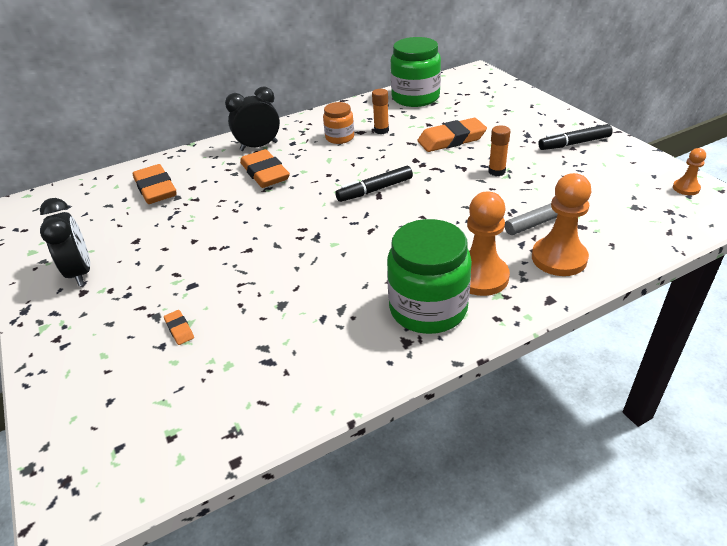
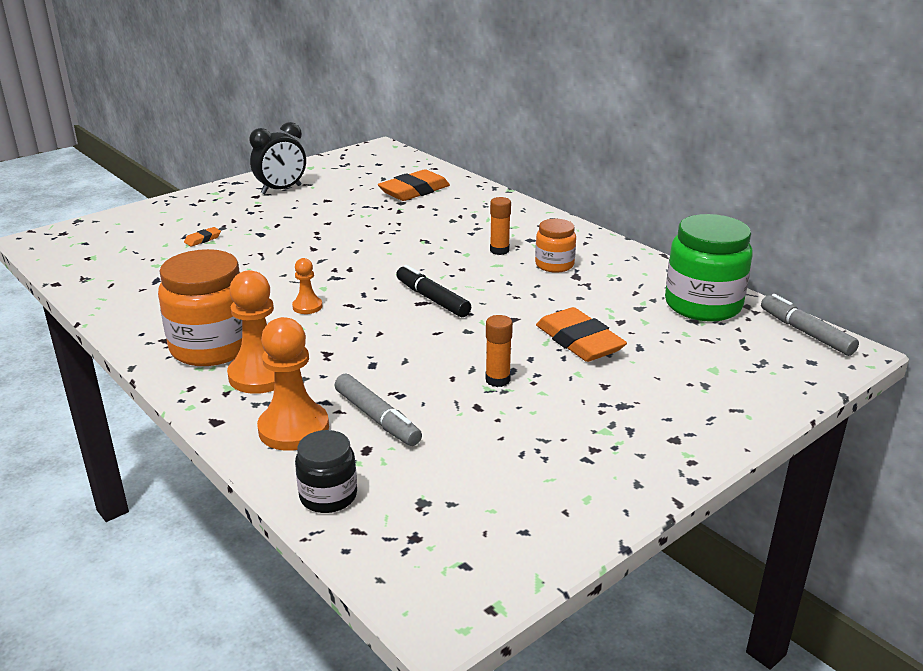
camera: 75 degrees right, 10 degrees down
(259, 146) = (515, 223): black clock -> none
(265, 173) = (456, 235): orange eraser -> none
(381, 130) = (585, 289): orange glue stick -> orange glue stick (499, 250)
(428, 308) = (212, 347): green jar -> orange jar
(454, 77) = (805, 332): none -> grey marker
(574, 143) = (609, 450): black marker -> none
(637, 242) = (328, 496): none -> black jar
(686, 188) = (489, 564): orange pawn -> orange pawn (307, 306)

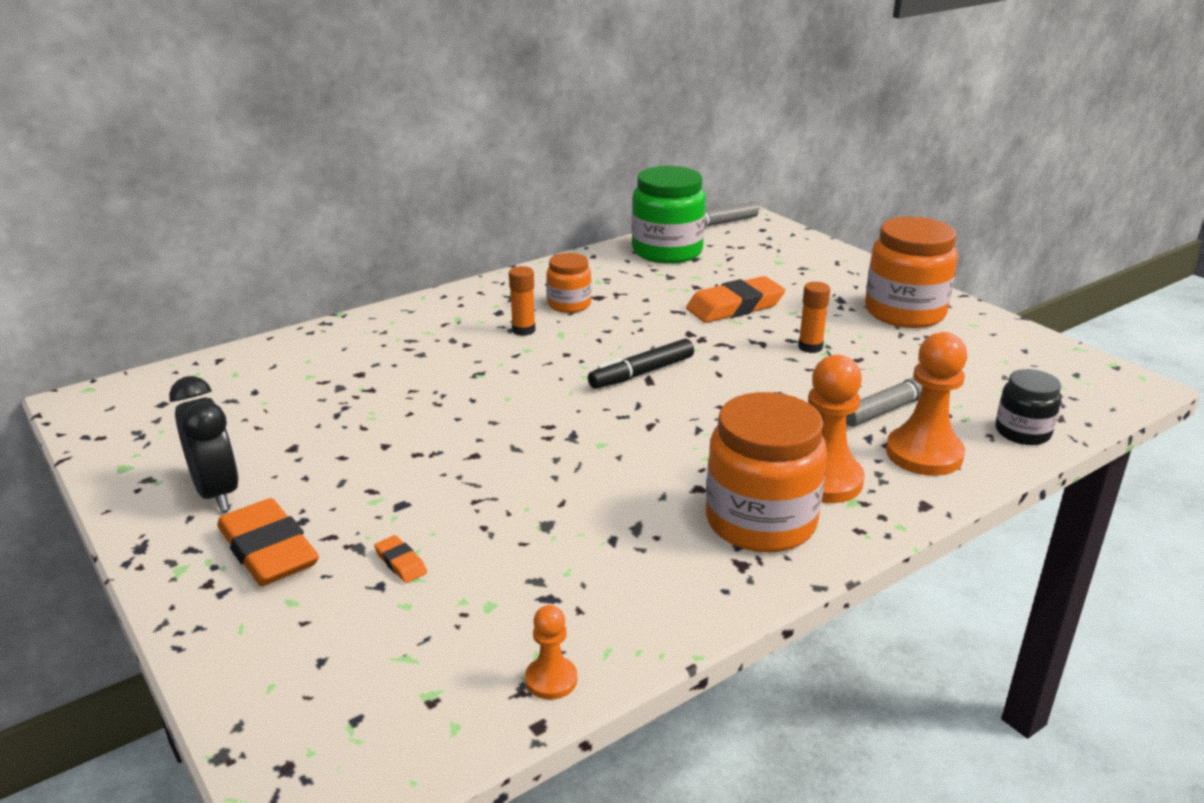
camera: 85 degrees left, 0 degrees up
(307, 306) = (653, 454): orange pawn -> orange pawn (551, 680)
(414, 191) = (301, 376): orange eraser -> orange eraser (268, 550)
(603, 447) = (904, 312): none -> orange jar

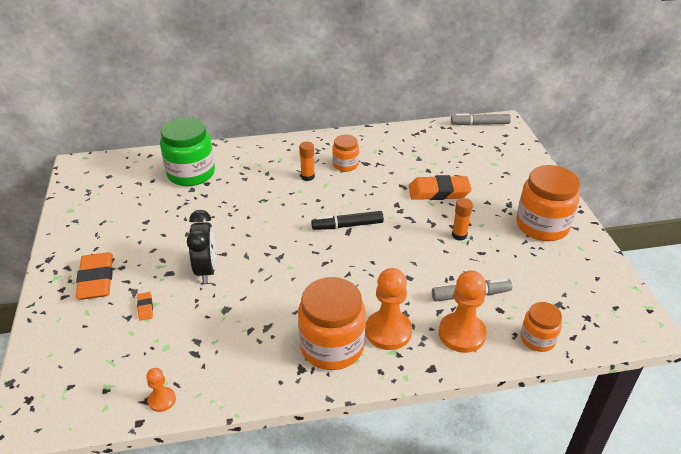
camera: 25 degrees right, 10 degrees up
(217, 493) = (97, 238): black clock -> black clock (206, 270)
(667, 251) = (432, 139): green jar -> green jar (191, 173)
(1022, 432) = (537, 339): black jar -> orange jar

